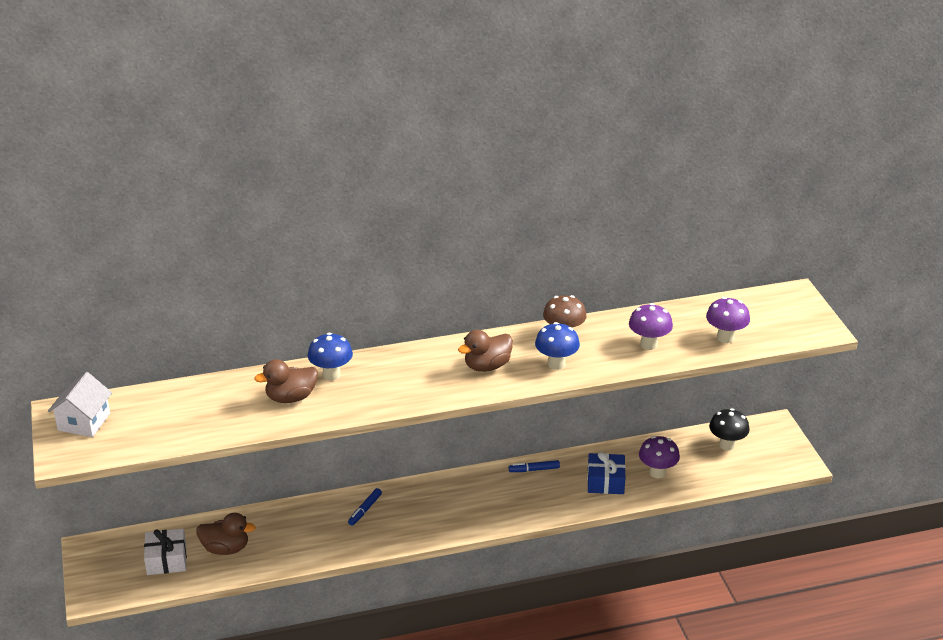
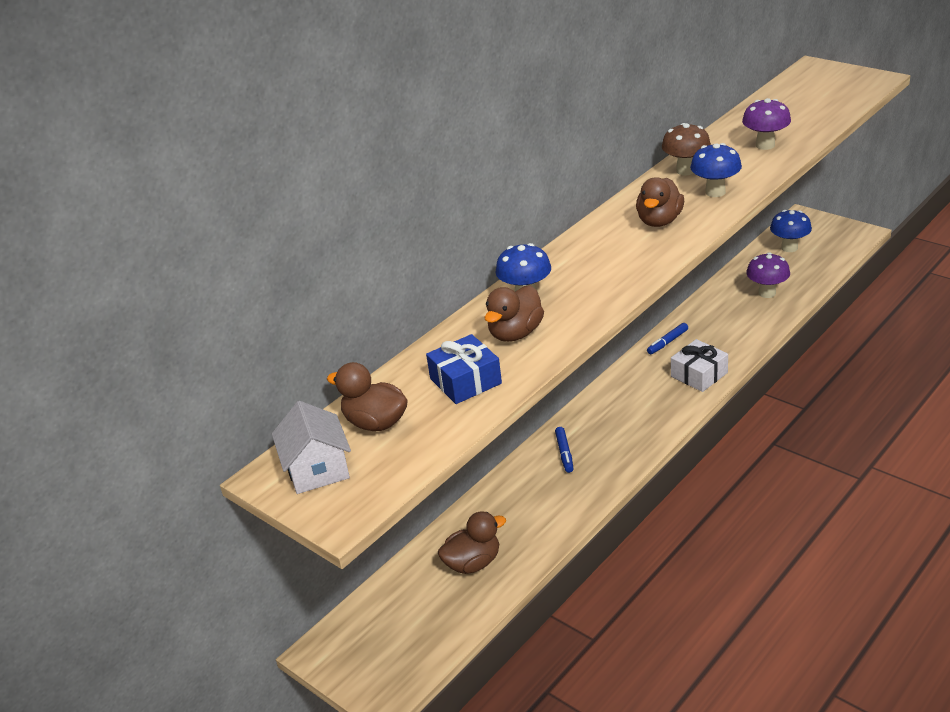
camera: 30 degrees left, 0 degrees up
(145, 411) = (375, 423): none -> brown duck
(166, 559) = (424, 610): white gift -> white gift (699, 374)
(605, 481) = (737, 320): blue gift -> blue gift (465, 381)
(725, 337) = (815, 114): purple mushroom -> none
(727, 445) = (789, 248): black mushroom -> blue mushroom

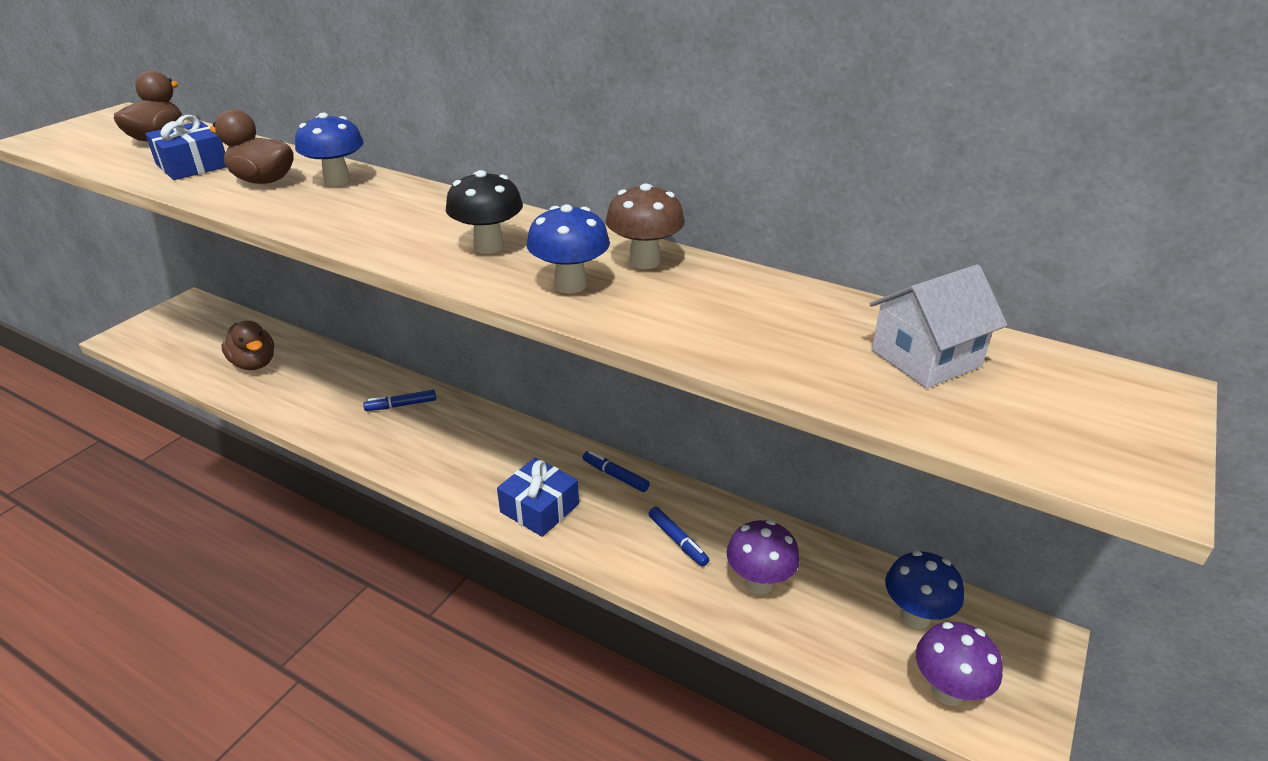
camera: 75 degrees right, 0 degrees up
(317, 469) = (110, 126): white house -> white house (926, 358)
(659, 221) = (489, 246): brown duck -> black mushroom
(699, 374) = (539, 508): white gift -> blue gift
(732, 319) = (677, 541): none -> blue marker
(765, 145) = (743, 328): purple mushroom -> purple mushroom (947, 691)

